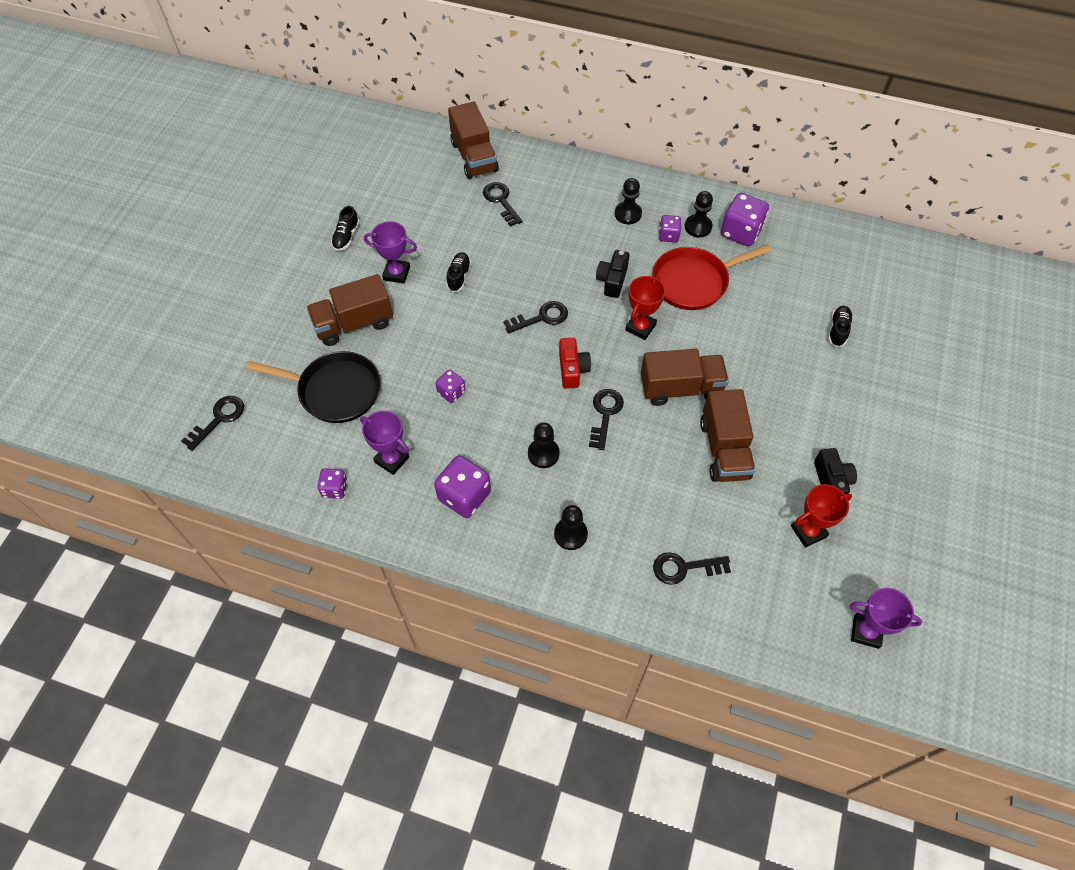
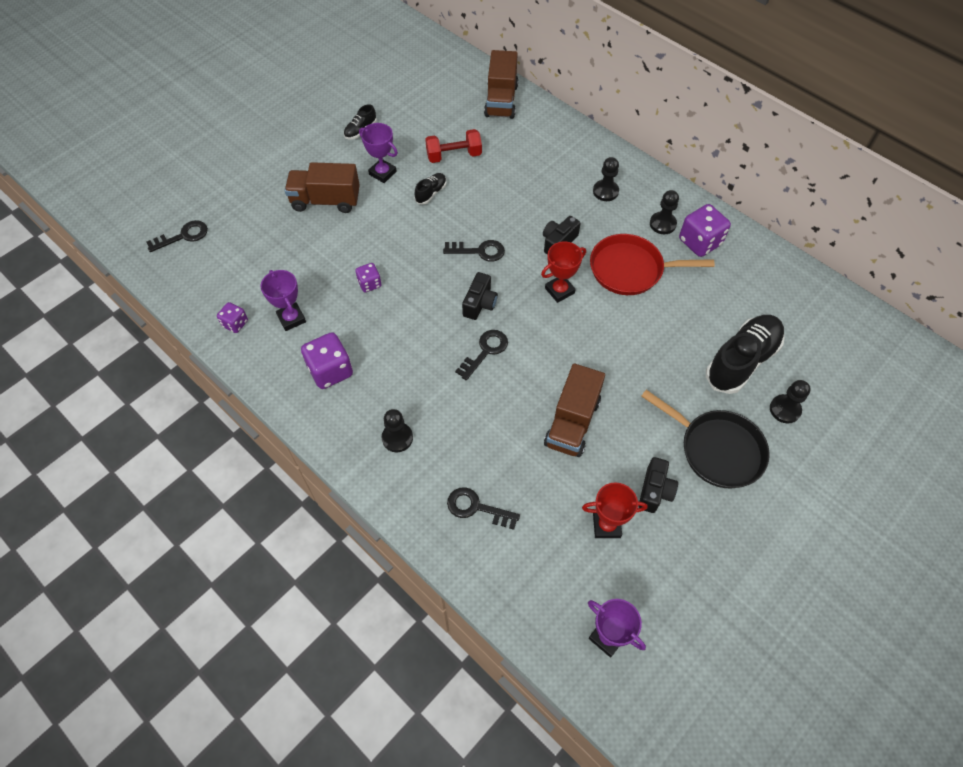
camera: 25 degrees right, 0 degrees up
(335, 391) = (280, 247): black pan -> black pan (716, 449)
(459, 230) = (454, 156): none -> red dumbbell
(501, 201) = (502, 144): black key -> none
(543, 454) = (414, 363): black pawn -> black pawn (785, 409)
(572, 369) = (480, 303): red camera -> black camera
(668, 236) = (631, 222): purple dice -> none
(680, 388) = (564, 355): brown truck -> none
(838, 330) = (741, 361): black shoe -> black shoe, size x2.14

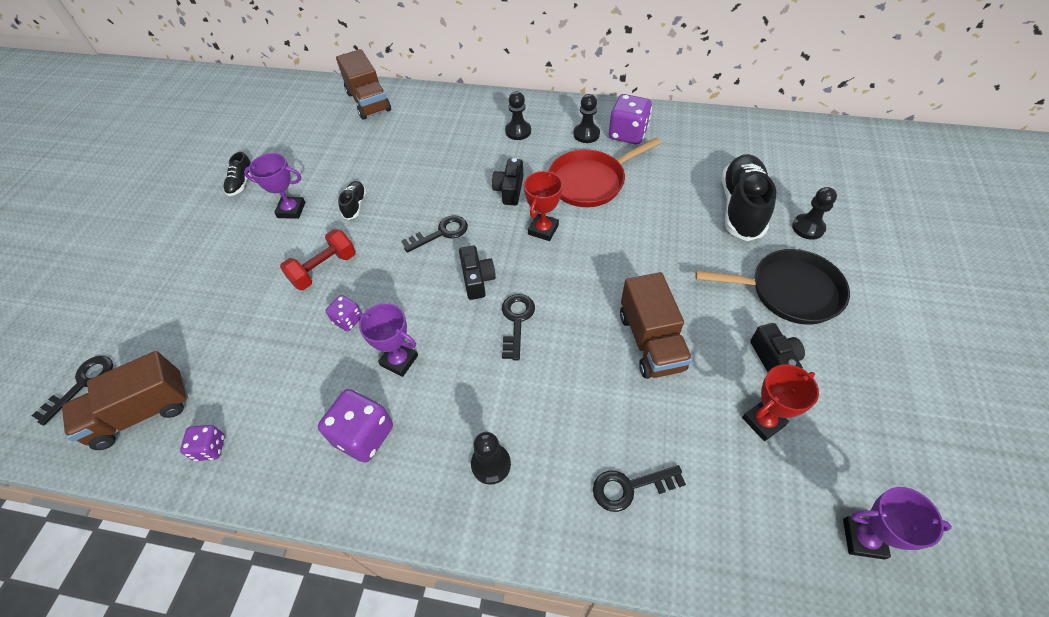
camera: 30 degrees left, 5 degrees down
(291, 318) = (279, 404): purple trophy -> purple trophy (399, 360)
(326, 201) = (244, 263): brown truck -> brown truck (142, 413)
(454, 156) = (355, 163): red dumbbell -> red dumbbell (324, 269)

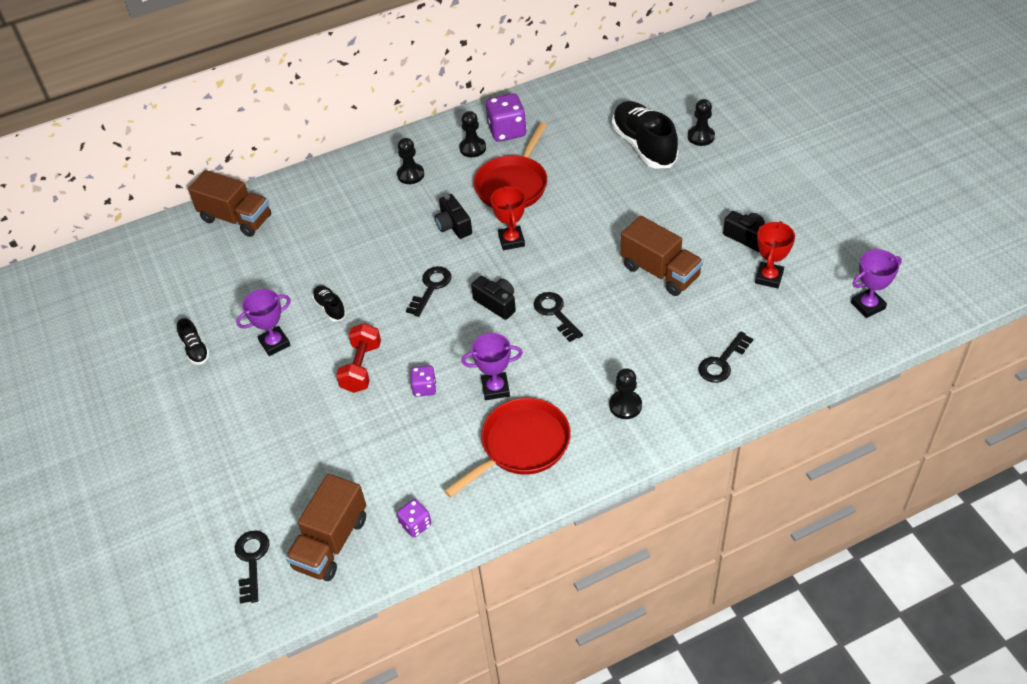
camera: 35 degrees left, 5 degrees down
(363, 435) = (521, 446): purple dice -> red pan
(789, 291) = (722, 188): black pan -> none

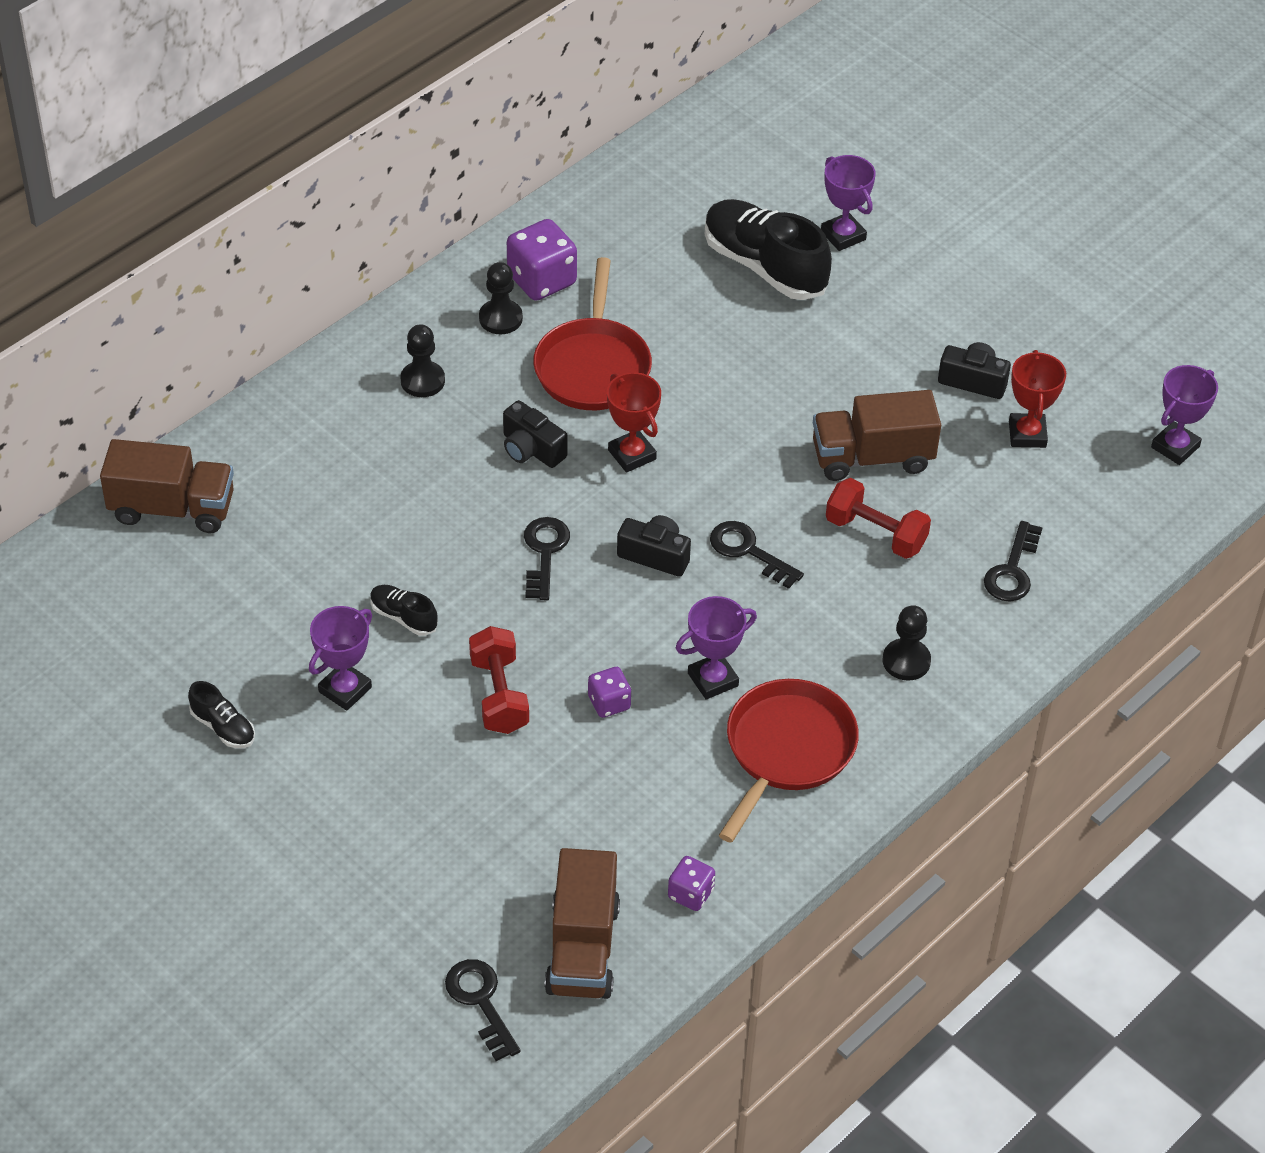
camera: 25 degrees left, 0 degrees up
(641, 319) = (875, 533): none -> red dumbbell
(660, 272) = (872, 457): brown truck -> brown truck turned 150 degrees clockwise
(701, 136) = (843, 235): black pawn -> purple trophy

